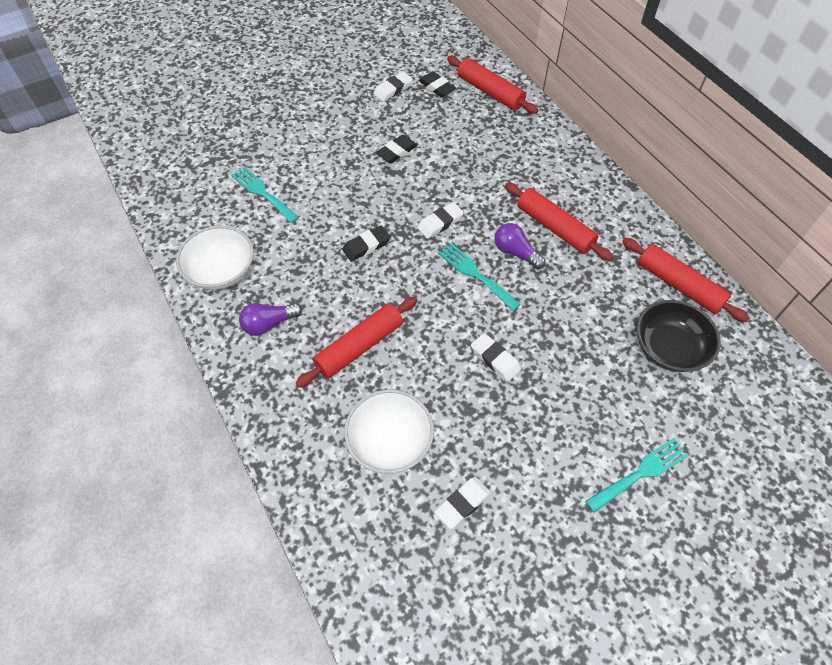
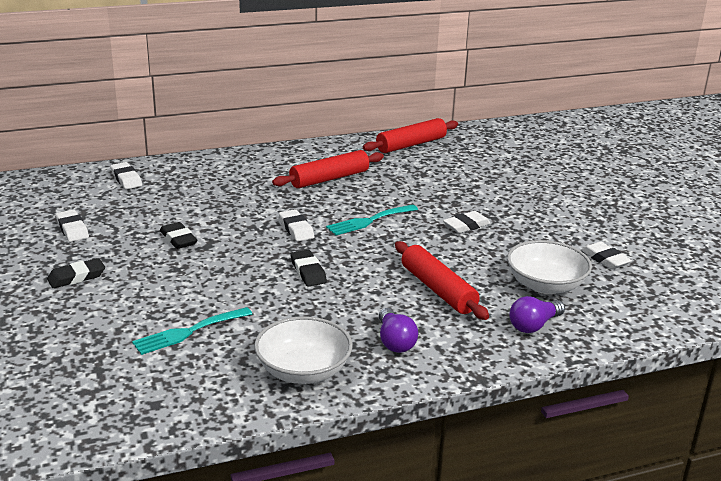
camera: 80 degrees left, 30 degrees down
(437, 87) = (92, 204): black eraser -> black eraser (76, 277)
(490, 92) = (126, 179): red rolling pin -> white eraser
(515, 252) = (350, 199): purple light bulb -> purple light bulb (534, 325)
(640, 473) = (576, 188): turquoise fork -> none
(669, 348) = (469, 159): black bowl -> none

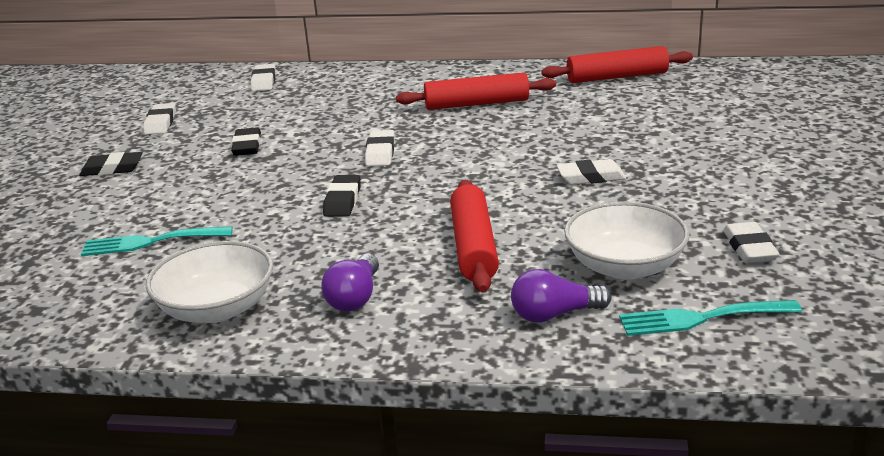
camera: 30 degrees right, 0 degrees up
(369, 221) = (473, 155): turquoise fork -> turquoise fork (701, 318)

